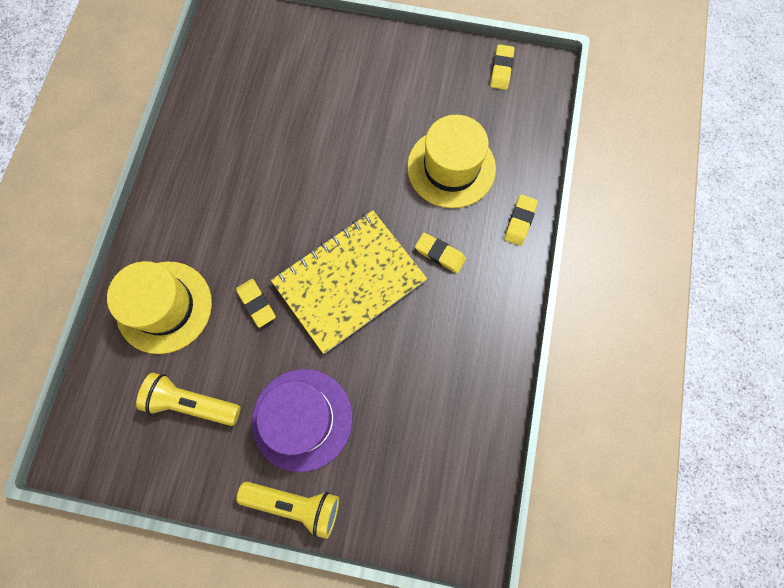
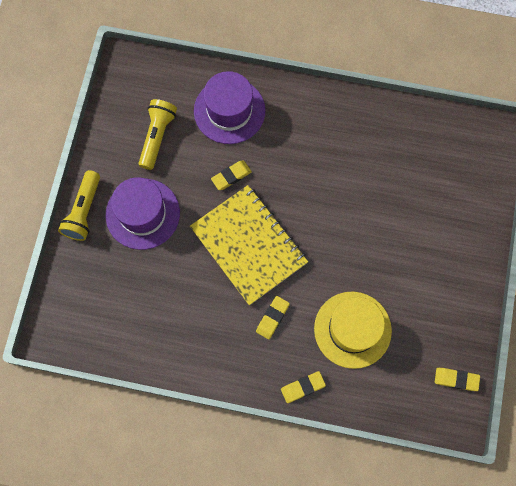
camera: 90 degrees right, 0 degrees up
(164, 307) = (229, 111): yellow hat -> purple hat
(519, 221) = (302, 387): yellow eraser -> yellow eraser turned 45 degrees counterclockwise

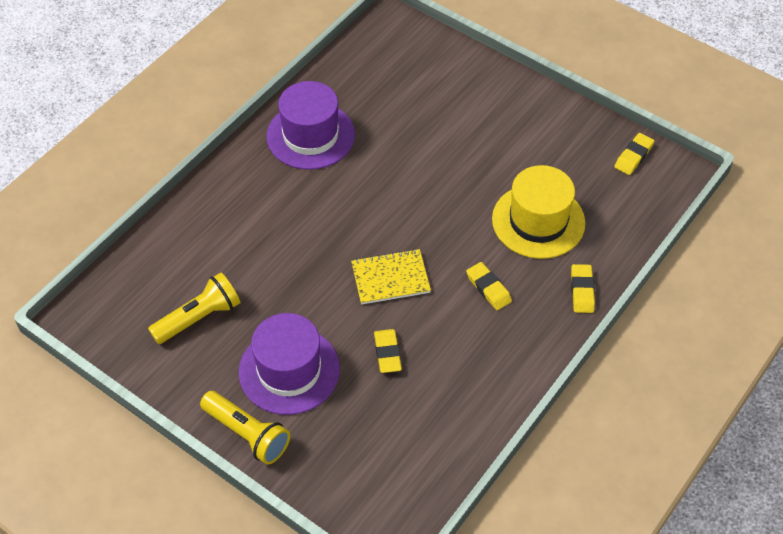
camera: 65 degrees left, 20 degrees down
(157, 136) = (199, 318): yellow flashlight -> yellow flashlight turned 105 degrees clockwise
(229, 111) = (214, 234): purple hat -> purple hat (310, 135)
(231, 176) = (296, 263): yellow eraser -> yellow eraser (387, 353)
(248, 245) = (390, 278): yellow notebook -> yellow notebook, size x0.55

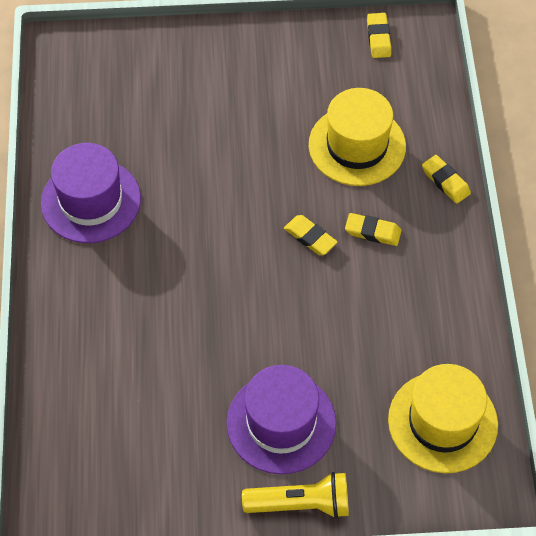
camera: 40 degrees left, 5 degrees up
(199, 318) = (157, 436): yellow flashlight -> none
(387, 353) = (346, 346): yellow eraser -> yellow eraser (310, 237)
(390, 278) = (286, 280): yellow notebook -> none
(404, 456) = (442, 422): none -> yellow hat

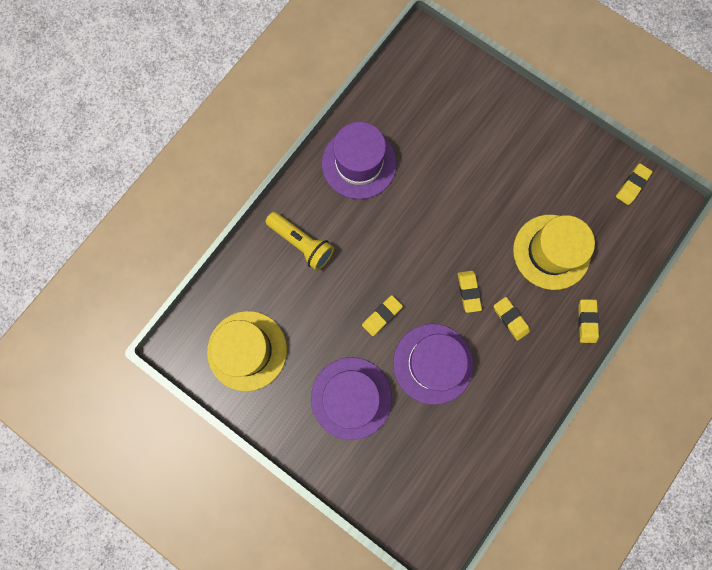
camera: 40 degrees right, 20 degrees up
(243, 323) = (382, 316): none -> yellow eraser
(301, 504) = (321, 457): yellow flashlight -> yellow flashlight (302, 243)
(334, 328) = (433, 363): none -> purple hat
(442, 422) = (445, 477): yellow hat -> yellow hat (247, 350)

